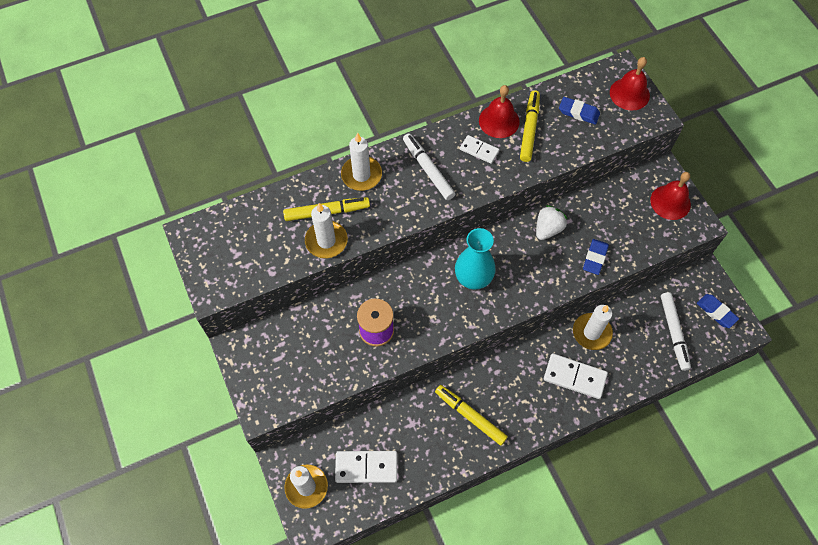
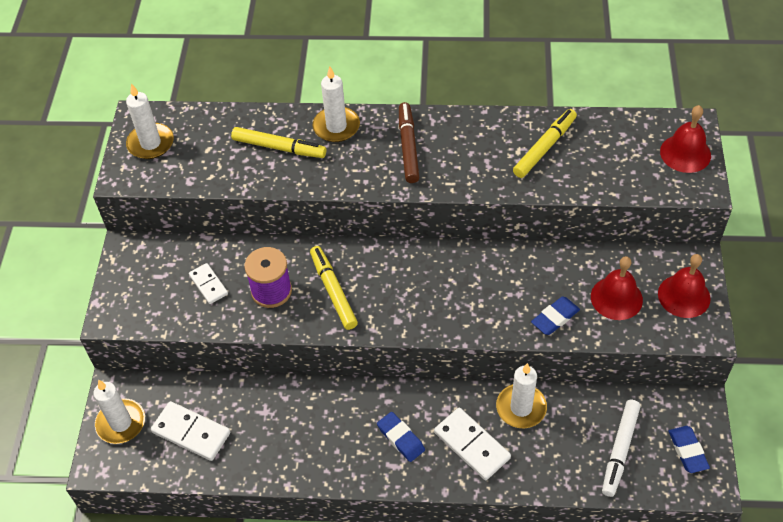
camera: 30 degrees right, 10 degrees down
(326, 241) = (260, 174): white candle -> white candle (150, 143)
(428, 169) = (408, 147): white marker -> brown marker
(470, 416) = (330, 432): yellow marker -> yellow marker (333, 291)
(473, 278) = (405, 283): turquoise vase -> none
(479, 150) = (475, 148): white domino -> white domino (208, 285)
(499, 121) = (516, 128): red bell -> red bell (616, 298)
(548, 229) = (520, 267): white strawberry -> none
(578, 112) = (612, 151): blue eraser -> blue eraser (400, 438)

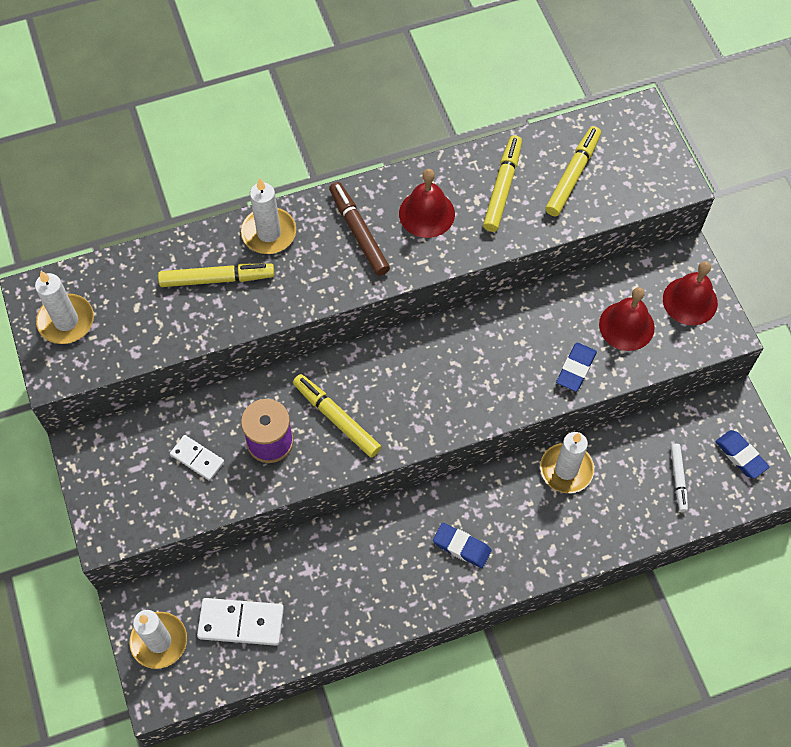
camera: 25 degrees left, 10 degrees up
(471, 445) = (535, 527): white domino -> none
(610, 155) = (573, 175): none -> yellow marker
(620, 450) = (678, 479): white marker -> white marker, size x0.64
(685, 153) = (646, 149): red bell -> red bell (426, 213)

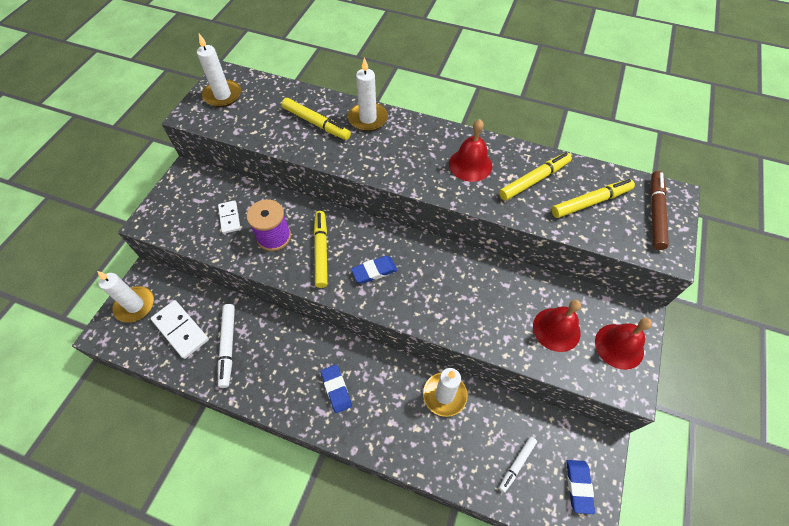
camera: 40 degrees right, 5 degrees down
(310, 597) = (228, 346): none -> white marker
(359, 232) = (419, 149): brown marker -> brown marker (655, 213)
(576, 369) = (496, 331): blue eraser -> blue eraser (374, 271)

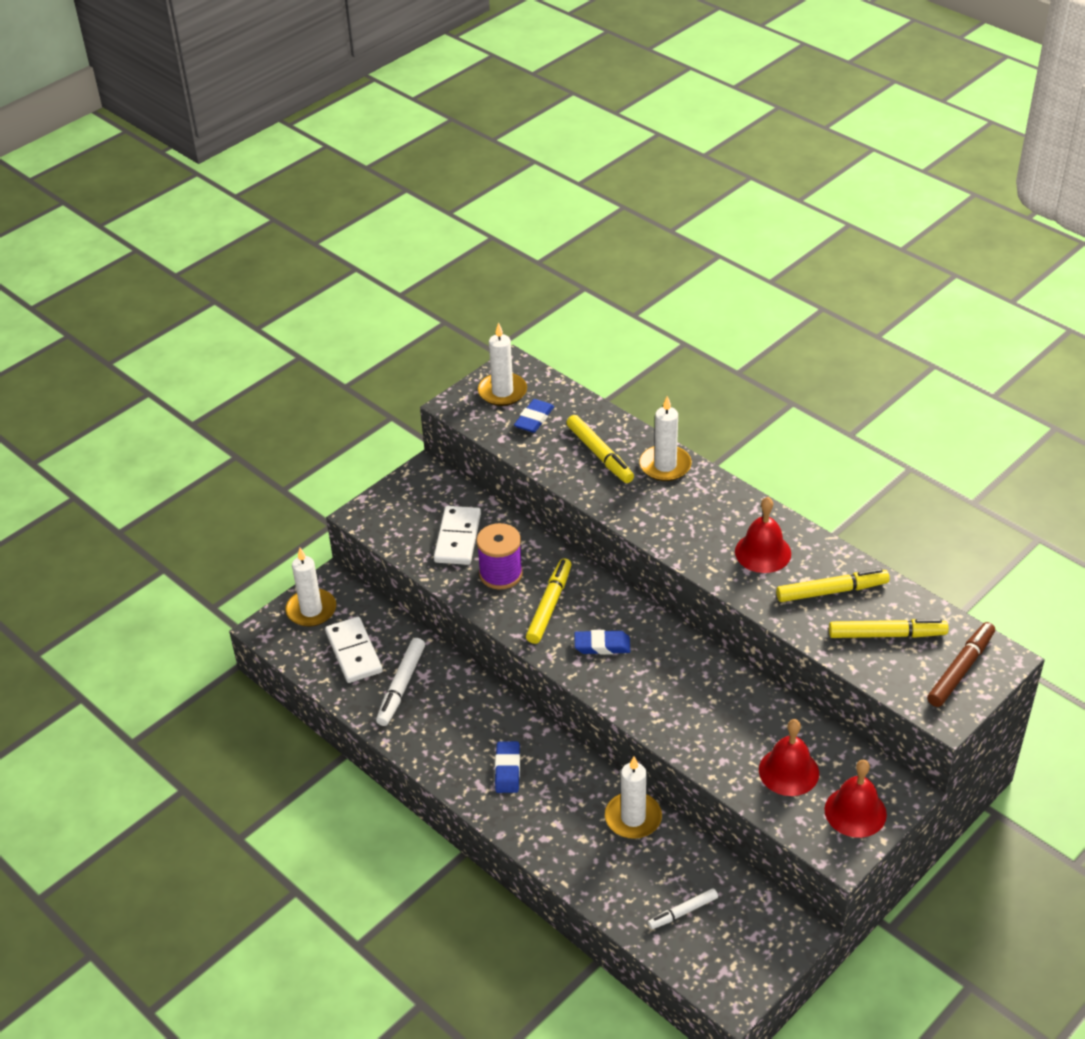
camera: 25 degrees right, 15 degrees down
(229, 218) = (457, 538): white domino -> white domino, size x1.62
(578, 486) = (744, 957): blue eraser -> blue eraser (534, 419)

